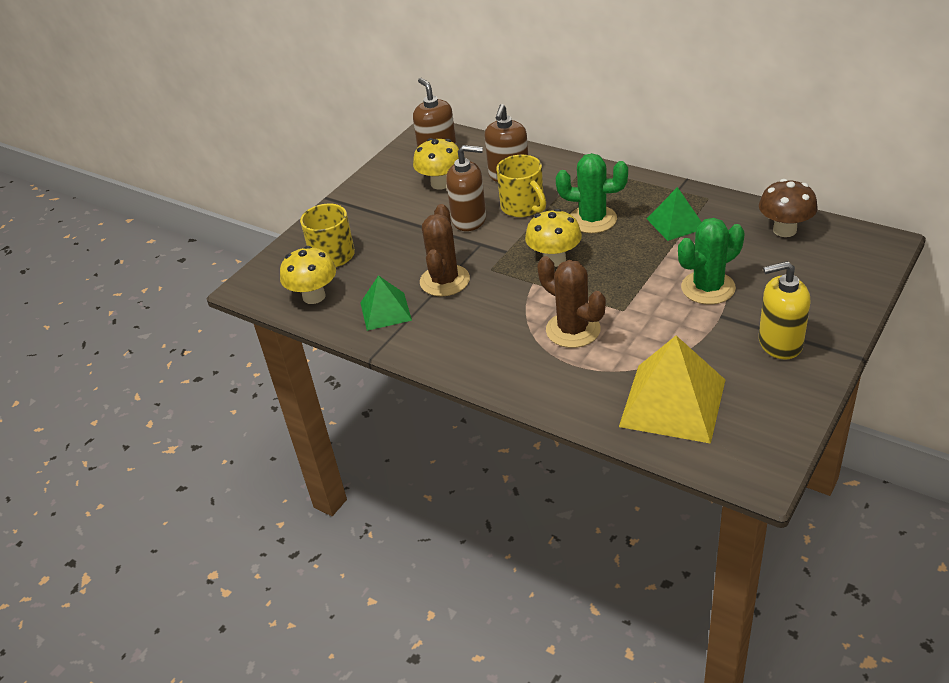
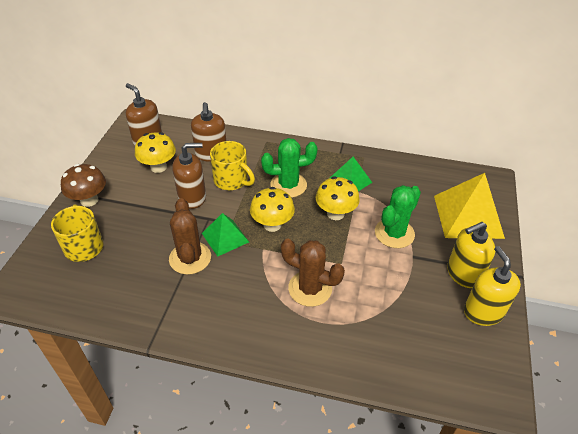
camera: 25 degrees left, 5 degrees up
(314, 296) = (77, 292): yellow mushroom -> yellow mushroom (335, 213)
(385, 311) = (147, 297): green pyramid -> green pyramid (225, 237)
(673, 402) = (411, 344): yellow pyramid -> yellow pyramid (468, 216)
(784, 230) = (425, 177): brown mushroom -> brown mushroom (89, 200)
(784, 386) = (483, 312): none -> yellow soap dispenser

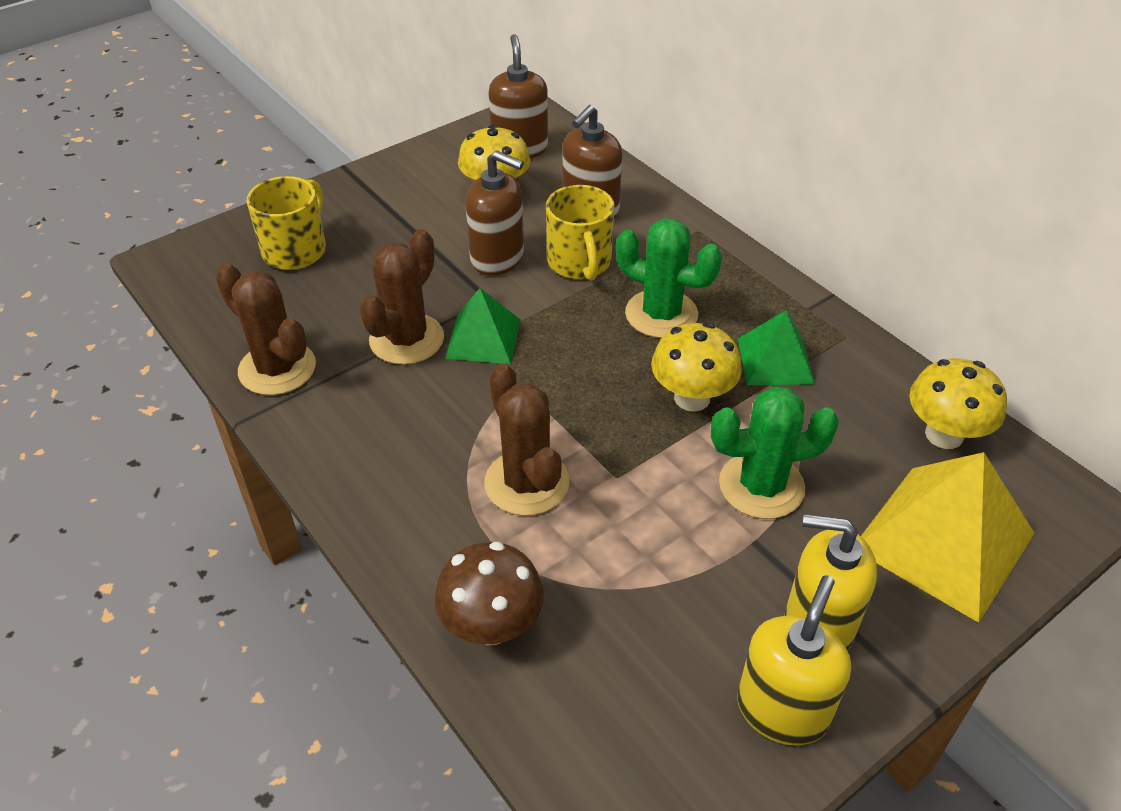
camera: 40 degrees right, 0 degrees up
(89, 200) = (362, 193): brown mushroom -> brown mushroom (491, 626)
(140, 310) = (277, 368): none -> brown cactus
(272, 225) = (571, 359): yellow mushroom -> yellow mushroom (944, 435)

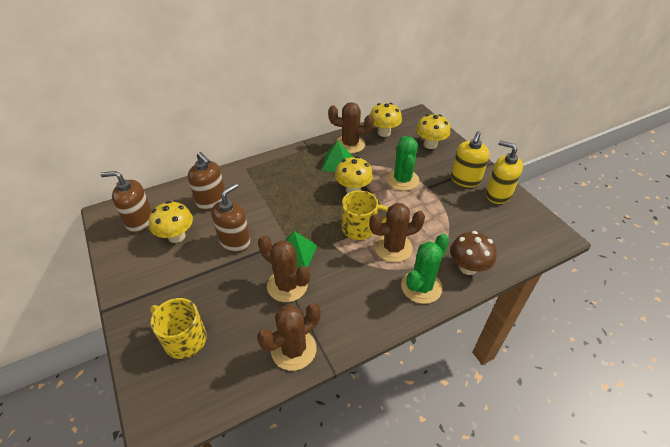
camera: 80 degrees left, 0 degrees up
(580, 263) = (252, 211): yellow mug -> yellow mug (360, 228)
(661, 314) = (299, 189): green cactus -> green cactus (421, 287)
(857, 374) = (350, 144): none -> brown cactus
(943, 540) = (430, 144): yellow pyramid -> yellow mushroom

